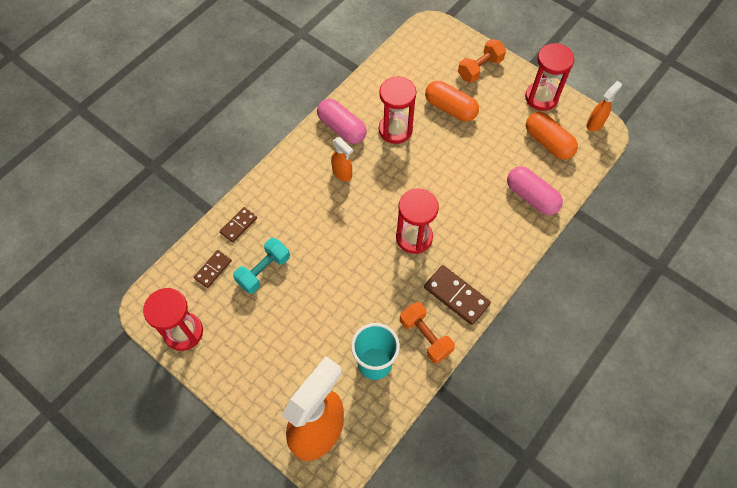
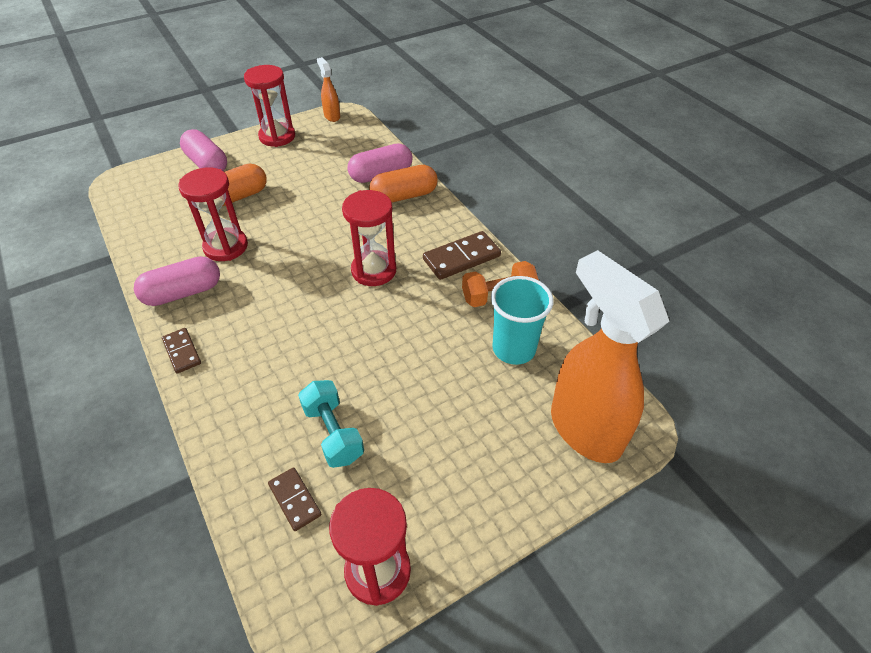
camera: 70 degrees left, 15 degrees down
(239, 225) = (244, 446): brown domino -> brown domino (182, 352)
(342, 174) = (247, 310): orange spray bottle -> none
(480, 68) = (207, 164): orange dumbbell -> pink capsule
(548, 142) = (330, 147): orange capsule -> orange capsule (404, 196)

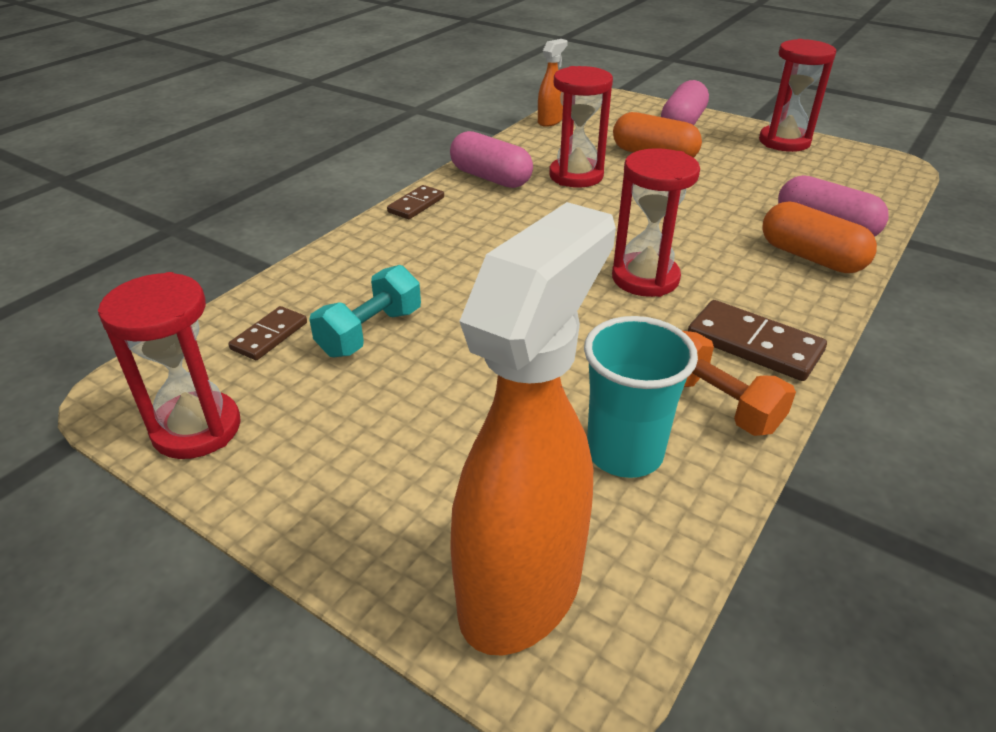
camera: 65 degrees right, 10 degrees down
(332, 116) = (878, 159): orange spray bottle -> orange spray bottle (550, 121)

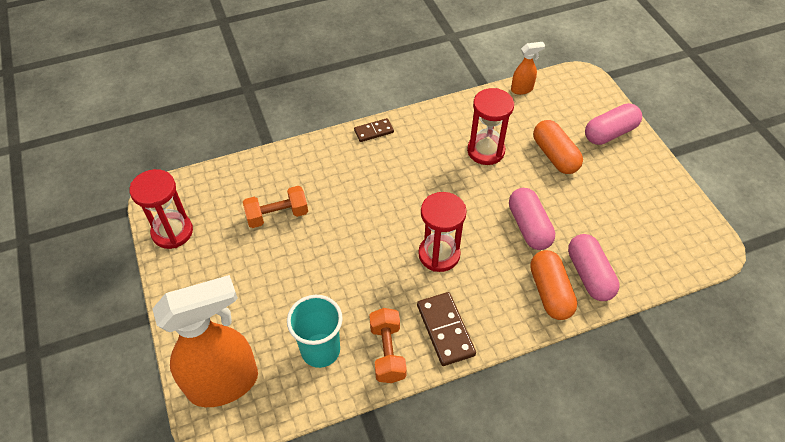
camera: 35 degrees right, 15 degrees up
(269, 336) = (235, 193): brown domino -> none
(370, 332) = (277, 215): turquoise dumbbell -> orange dumbbell
(490, 178) = (434, 128): pink capsule -> pink capsule (529, 227)
(784, 142) = (661, 186): red hourglass -> none

